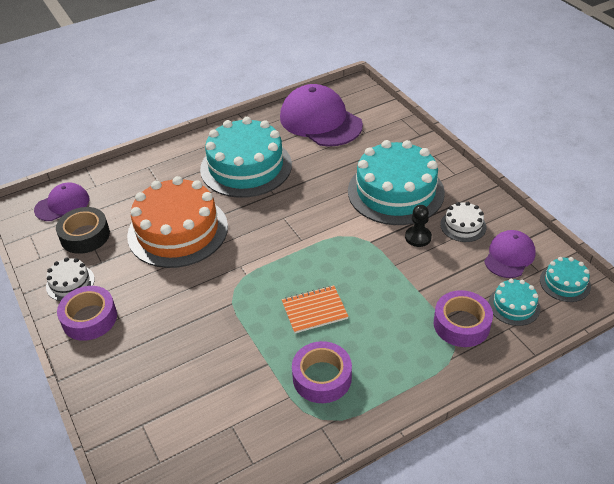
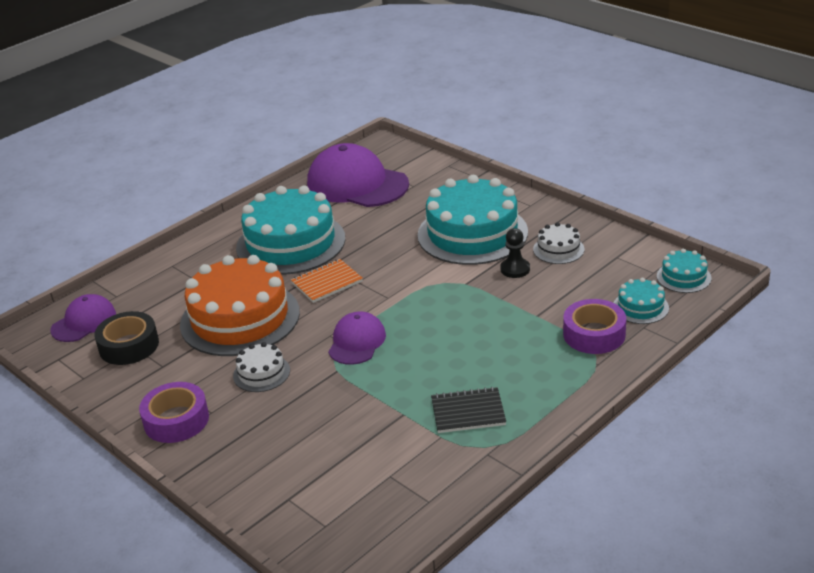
camera: 15 degrees left, 10 degrees down
(70, 283) = (134, 393): white cake -> white cake (261, 373)
(314, 310) = (432, 356): orange notebook -> orange notebook (327, 282)
(322, 377) = (468, 412): purple tape -> black notebook
(509, 256) = (618, 266): purple cap -> purple cap (357, 342)

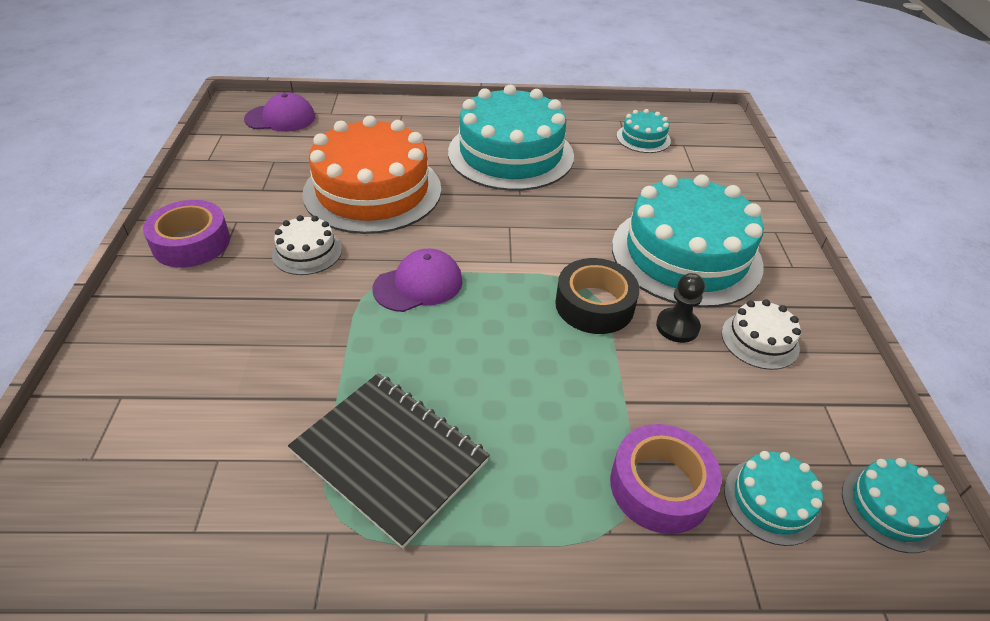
camera: 40 degrees right, 10 degrees up
(129, 346) = (272, 156): black tape -> black tape (594, 305)
(327, 282) = (484, 208): orange notebook -> none
(357, 184) = (643, 138): purple cap -> turquoise cake
(468, 412) = (390, 457): black notebook -> black notebook, size x1.56

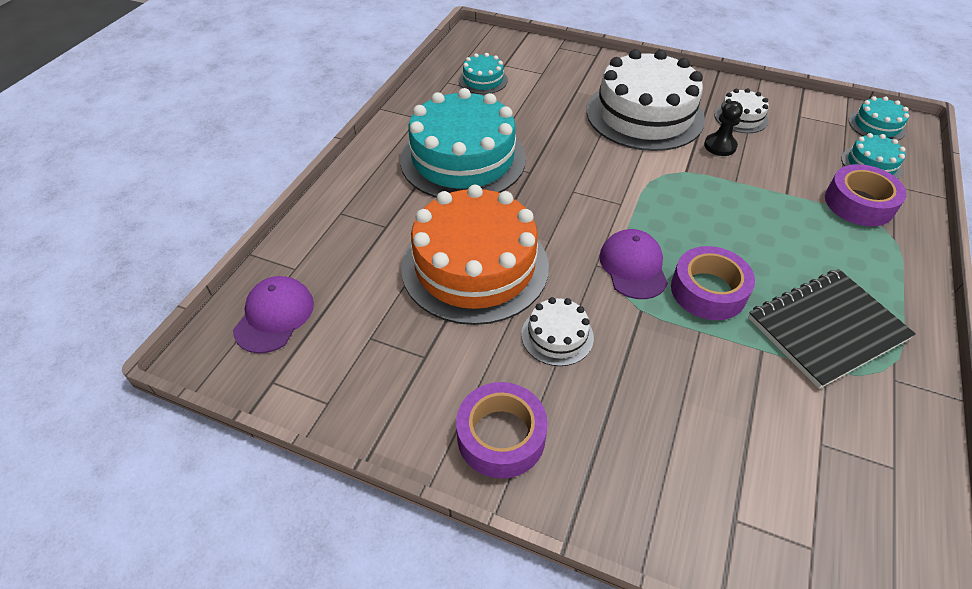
camera: 65 degrees left, 5 degrees up
(408, 345) = (708, 291): none -> purple tape
(594, 305) = (687, 176): black tape -> none
(686, 255) = (644, 114): turquoise cake -> white cake

